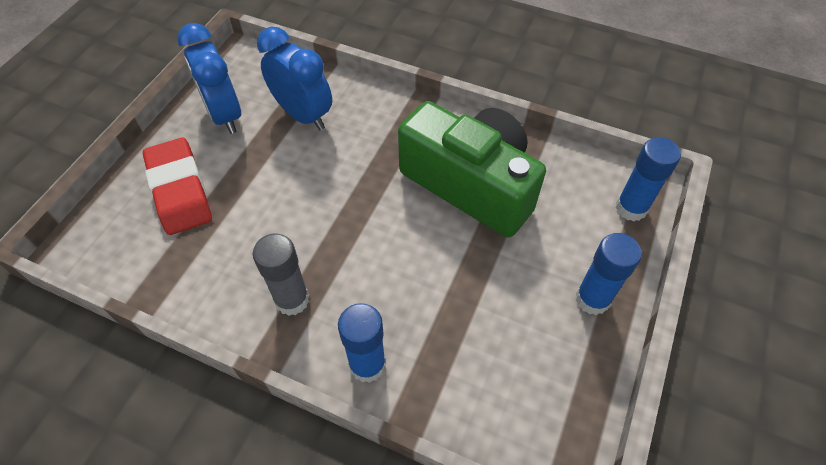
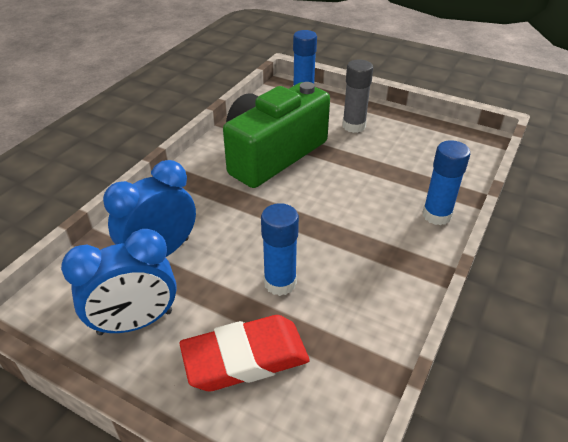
camera: 85 degrees left, 15 degrees down
(292, 300) = (383, 258): grey glue stick -> grey glue stick (354, 126)
(592, 299) = (373, 116): blue glue stick -> blue glue stick (280, 283)

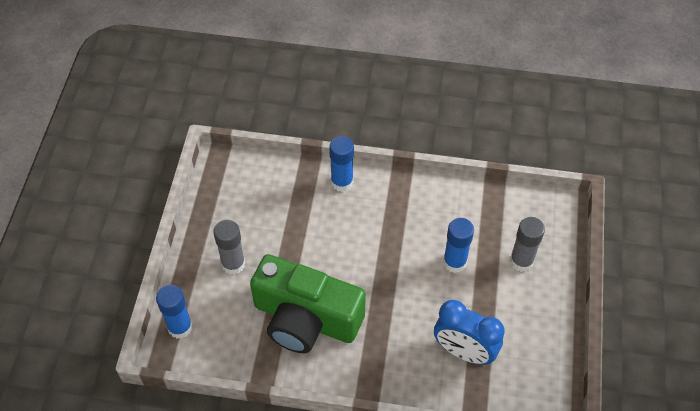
camera: 110 degrees left, 15 degrees up
(135, 322) = (529, 335): blue clock -> none
(245, 358) = (521, 261): red eraser -> grey glue stick

